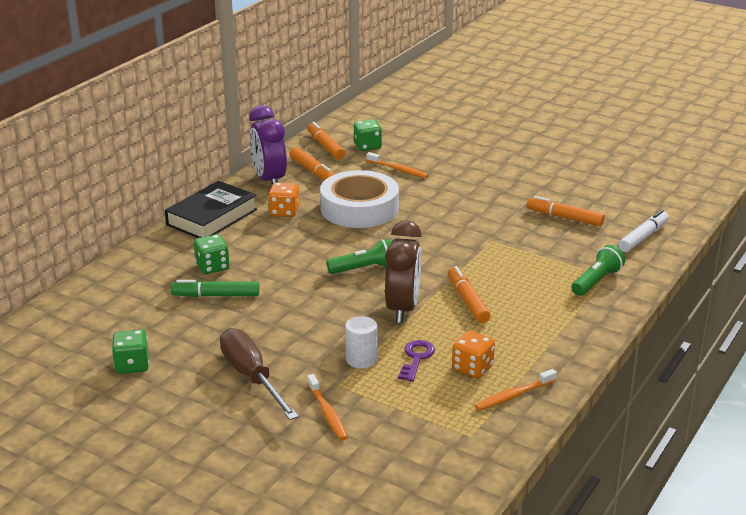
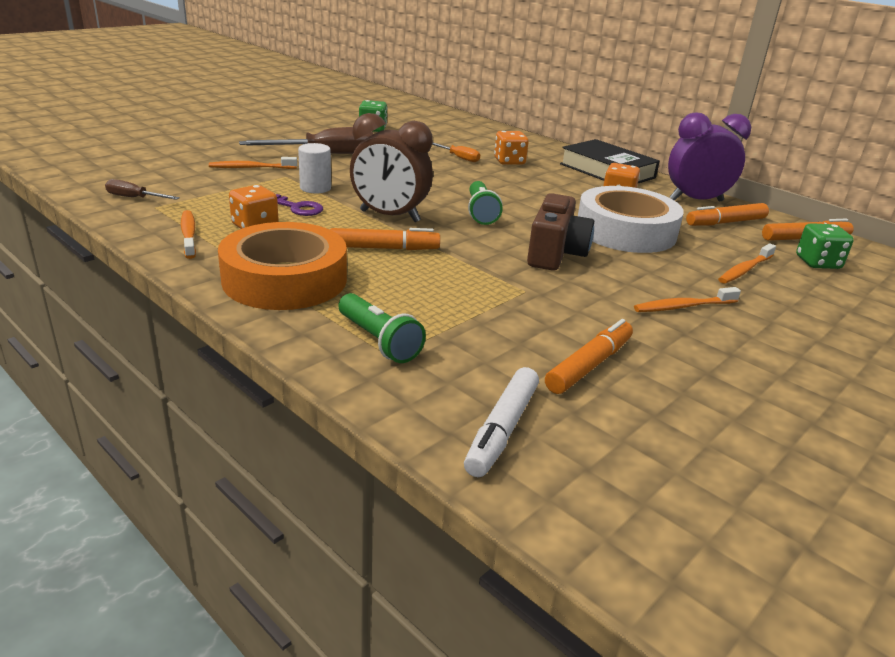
camera: 100 degrees right, 0 degrees up
(212, 267) = (509, 161): green dice -> orange dice
(216, 295) = (458, 157): green marker -> orange screwdriver
(423, 233) = (555, 254): none -> brown camera
(459, 456) = (134, 198): none -> brown screwdriver
(470, 191) = (683, 307): none -> orange toothbrush
(550, 330) = (285, 279): none -> orange tape
(643, 237) = (502, 430): white marker -> white marker turned 60 degrees clockwise

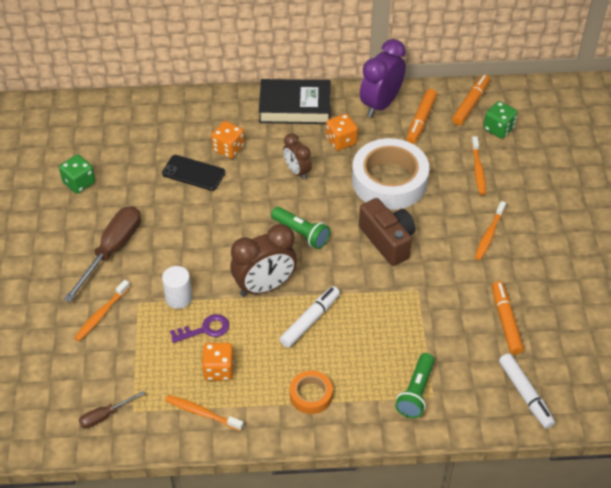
camera: 45 degrees left, 20 degrees up
(285, 279) = (311, 395): orange tape -> orange tape, size x0.49
(379, 341) = (416, 392): green flashlight -> green flashlight turned 105 degrees clockwise
(384, 248) = (310, 320): orange marker -> white marker
(458, 157) = (193, 173): orange screwdriver -> black phone
(544, 191) = (297, 171): none -> brown clock

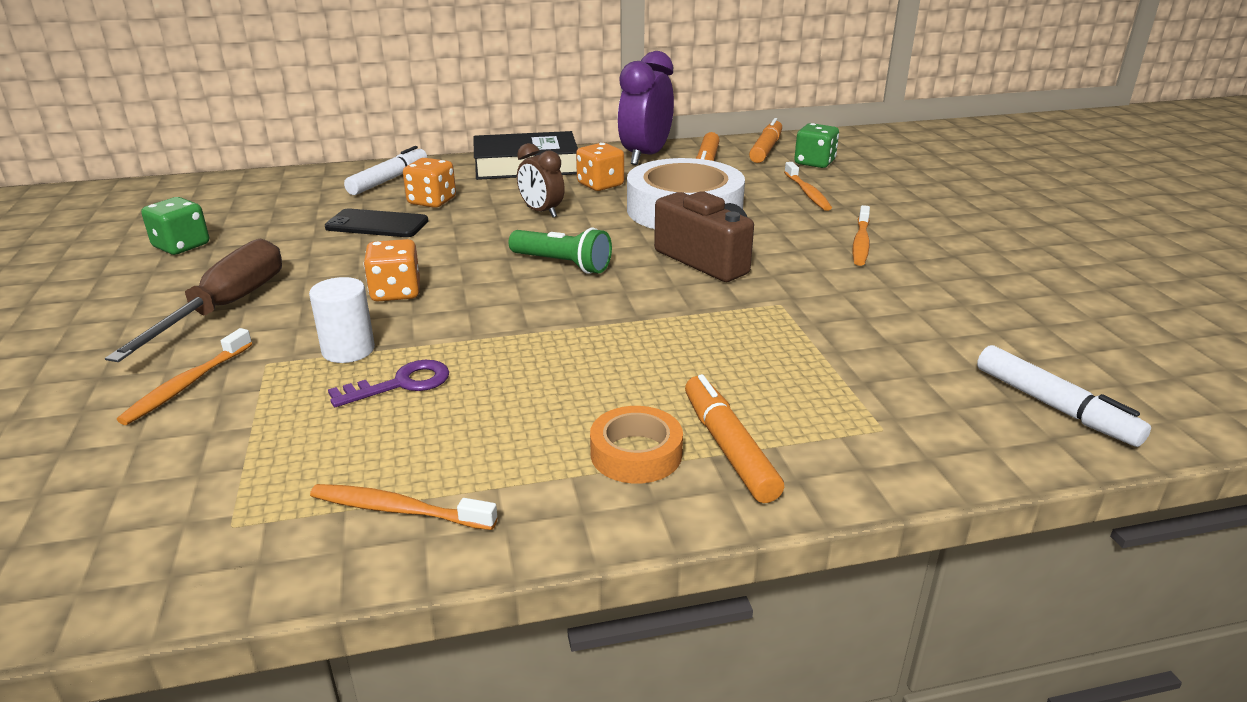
camera: 10 degrees left, 20 degrees down
(105, 416) = (158, 542): brown screwdriver -> none
(219, 370) = (432, 437): orange dice -> orange dice (396, 292)
(264, 286) = (511, 323): brown clock -> none
(310, 320) = (604, 354): white marker -> white marker (389, 180)
(416, 392) = (847, 426): green flashlight -> none
(506, 321) = (950, 323): orange marker -> orange marker (728, 448)

